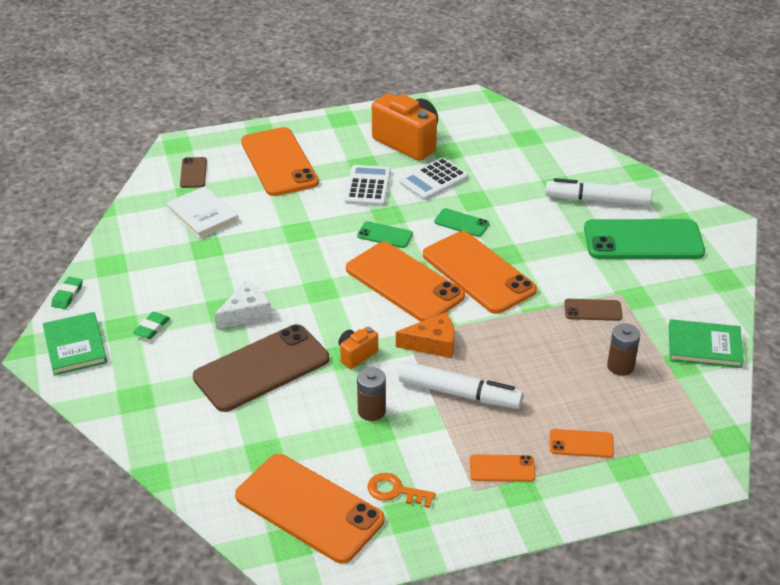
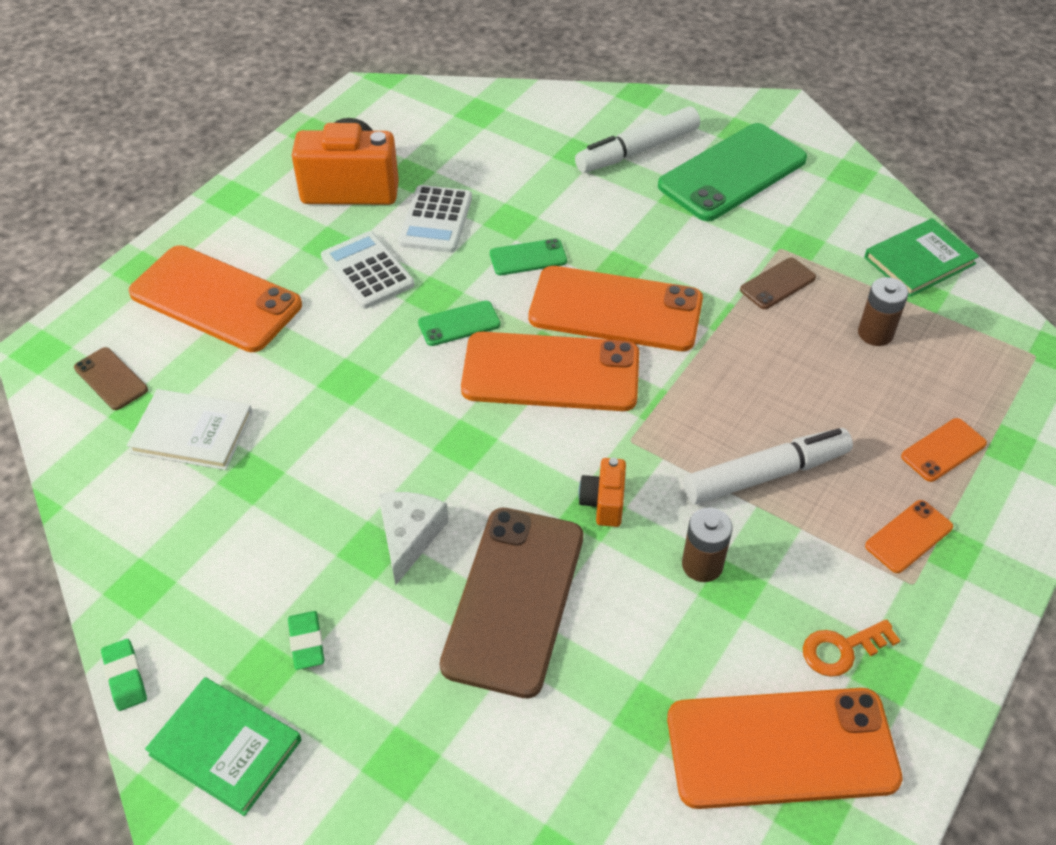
camera: 40 degrees left, 10 degrees up
(432, 344) = (668, 431): orange cheese -> none

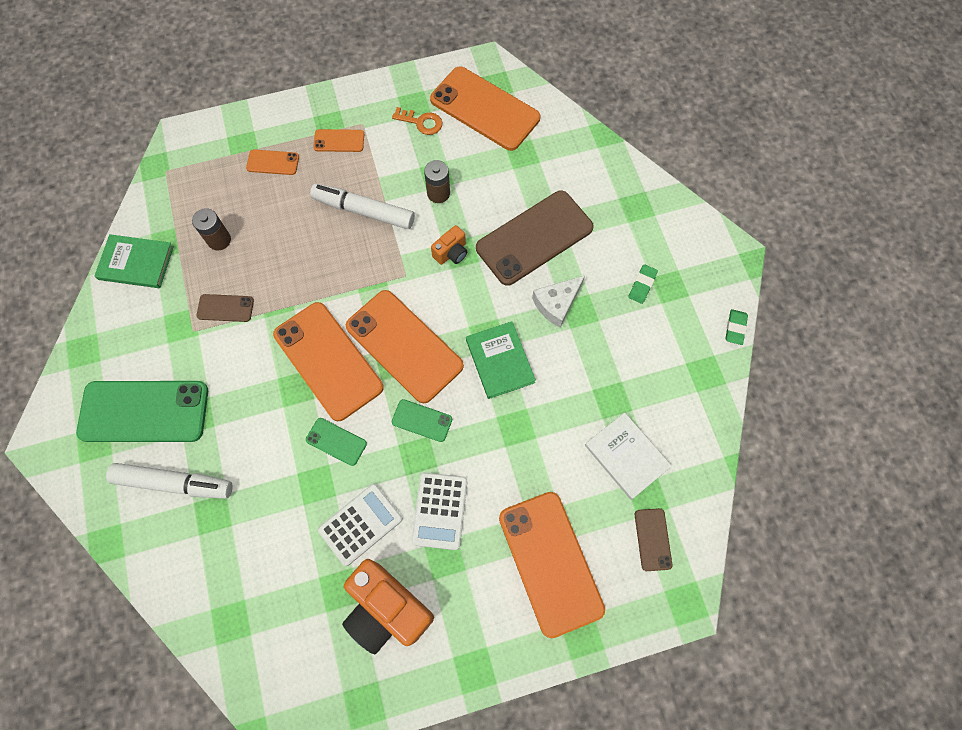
camera: 140 degrees left, 20 degrees up
(225, 747) = (706, 263): green book -> green book (500, 361)

